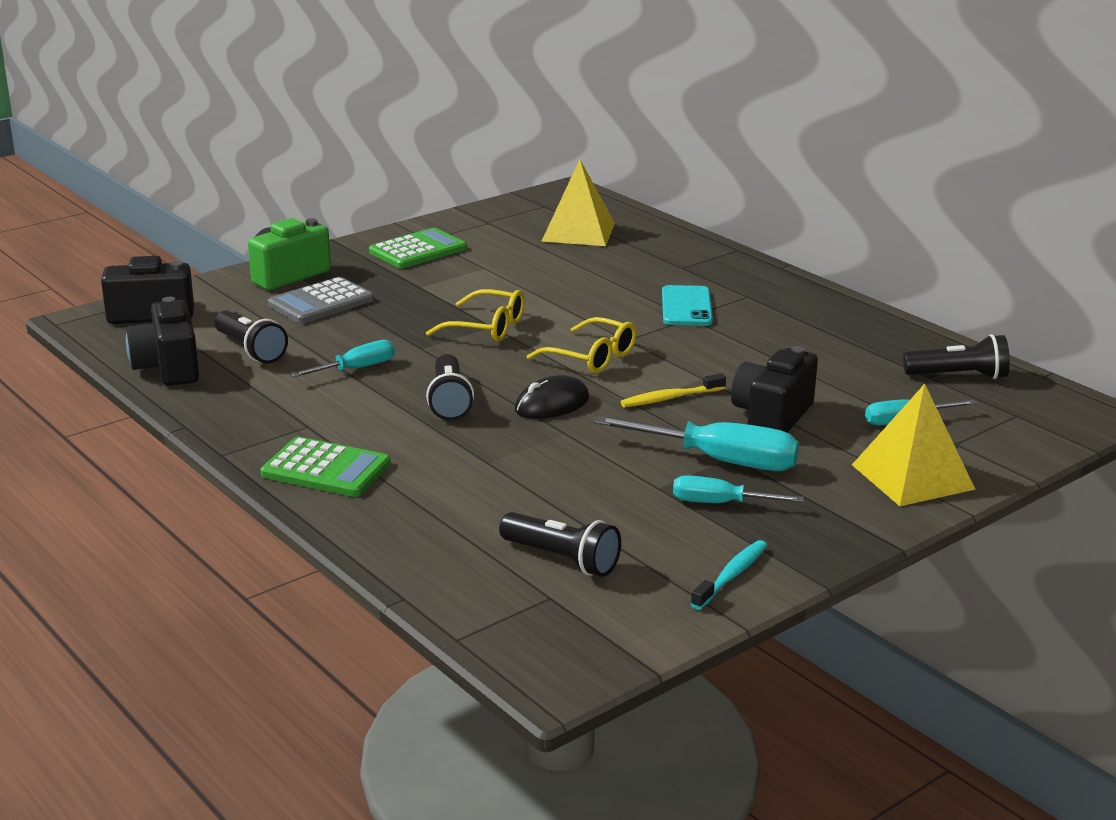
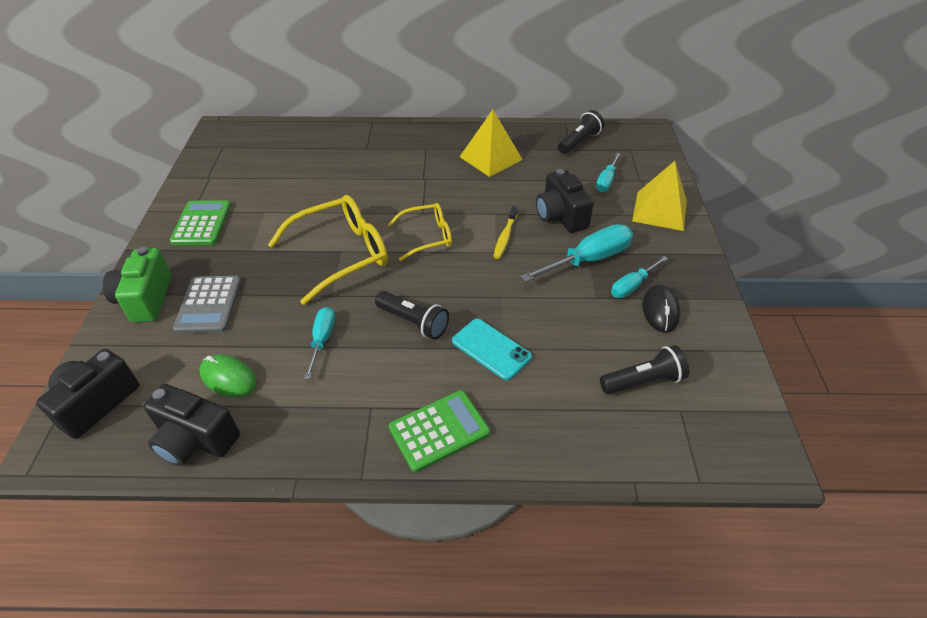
camera: 50 degrees left, 20 degrees up
(250, 350) = (228, 378): black flashlight -> green mouse
(487, 328) = (341, 254): yellow glasses -> yellow glasses, size x1.65
(552, 404) = (464, 283): black mouse -> black mouse (660, 310)
(578, 232) = (274, 155): yellow pyramid -> yellow pyramid (491, 158)
(686, 307) = (412, 173): turquoise phone -> turquoise phone (491, 349)
(731, 575) = (708, 325): turquoise toothbrush -> none

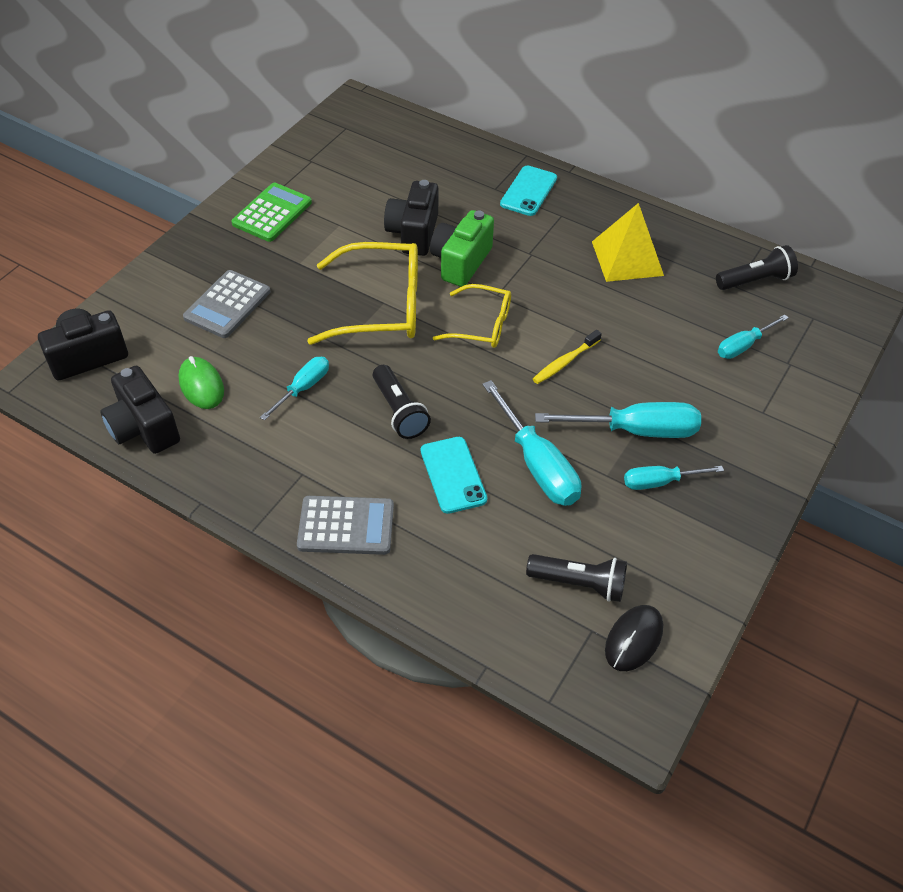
camera: 30 degrees right, 5 degrees up
(146, 299) = (178, 274): green camera -> green camera (460, 262)
(391, 142) = (528, 191): none -> turquoise phone
(439, 430) = (346, 526): green calculator -> grey calculator
(544, 312) = (537, 464): none -> turquoise screwdriver
(560, 216) = (648, 365): black camera -> black camera (413, 233)
(660, 211) = (776, 411): yellow pyramid -> none
(660, 310) = (666, 523): black mouse -> black mouse (633, 639)

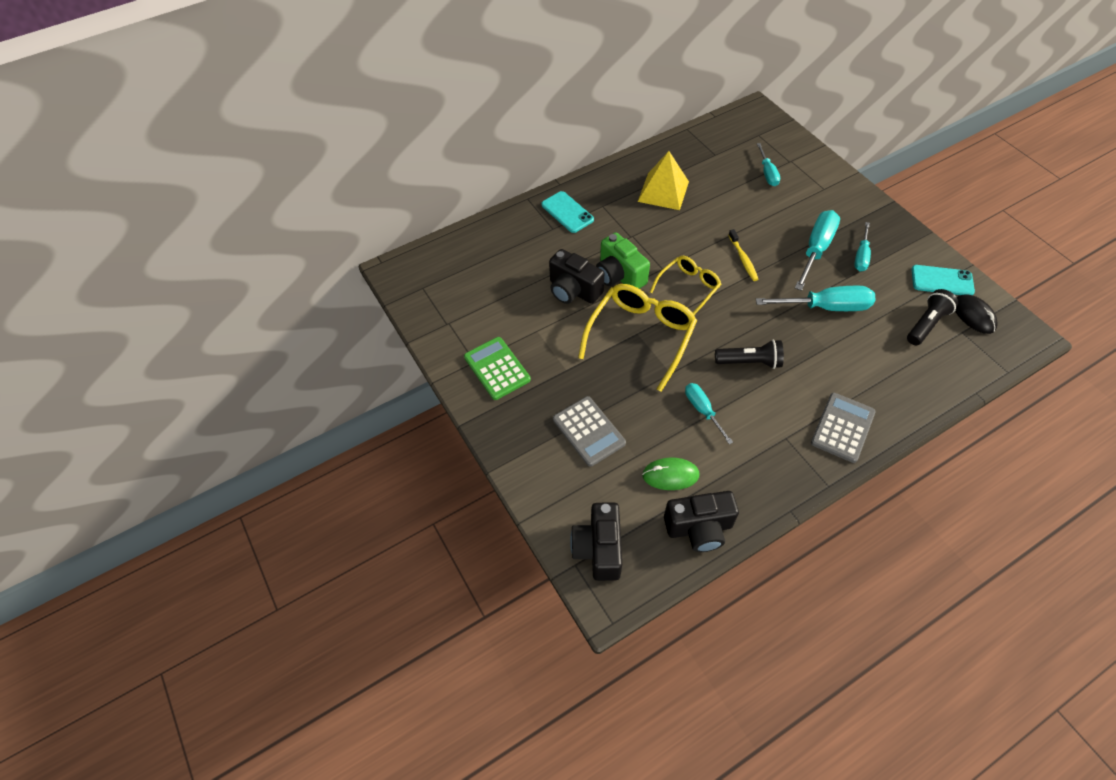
camera: 60 degrees left, 5 degrees up
(453, 475) = (818, 353): turquoise phone -> turquoise phone (942, 281)
(755, 280) = (715, 144): black flashlight -> none

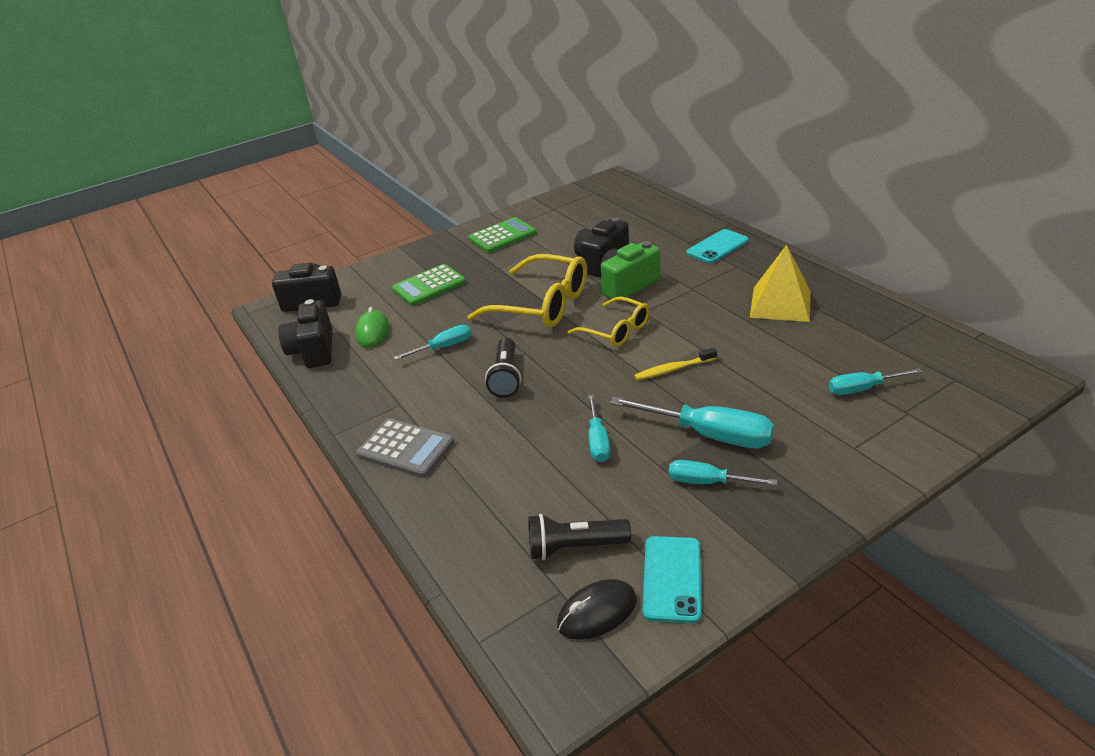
camera: 90 degrees right, 20 degrees down
(588, 431) = (429, 286): grey calculator -> green calculator
(825, 307) = (597, 441): turquoise screwdriver -> turquoise screwdriver, size x0.60
(926, 324) = (574, 547): black flashlight -> black flashlight turned 135 degrees clockwise

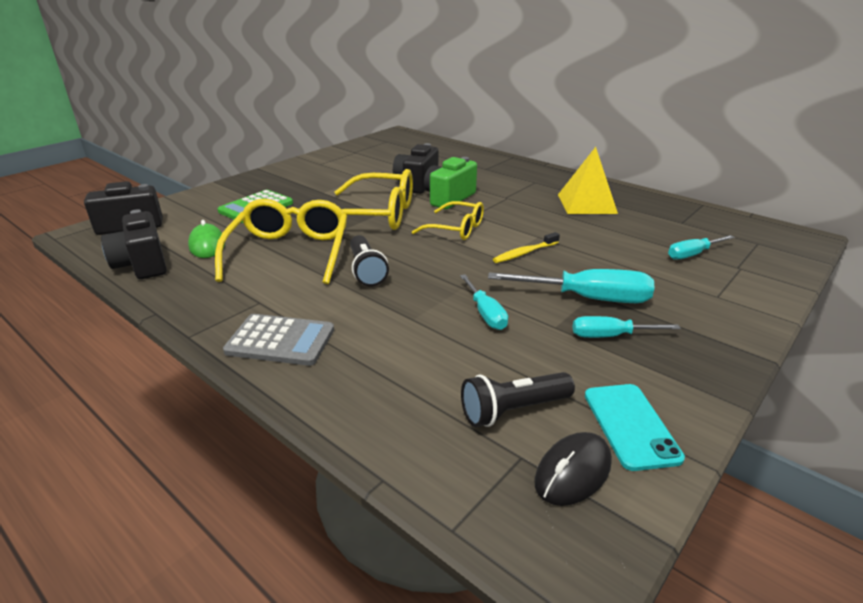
camera: 20 degrees left, 5 degrees down
(443, 347) = (289, 252): turquoise screwdriver -> yellow glasses
(502, 236) = (315, 170): green calculator -> none
(717, 247) = (511, 171): turquoise phone -> none

